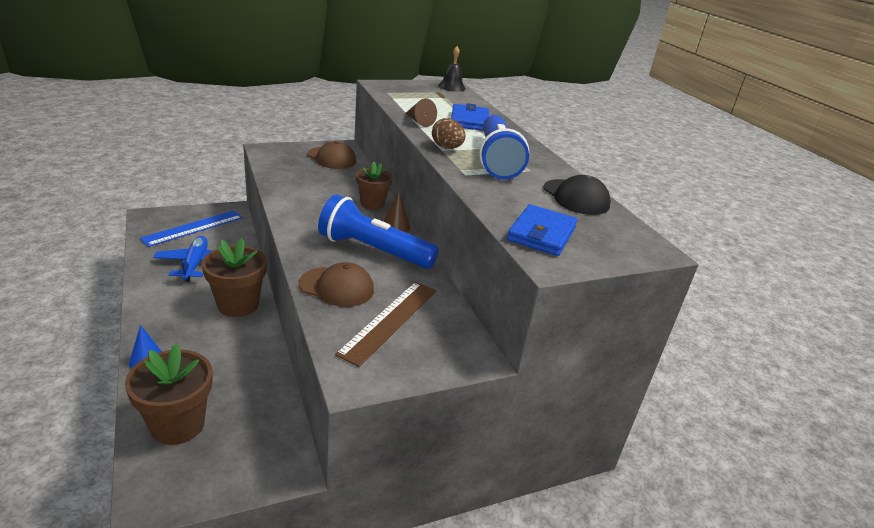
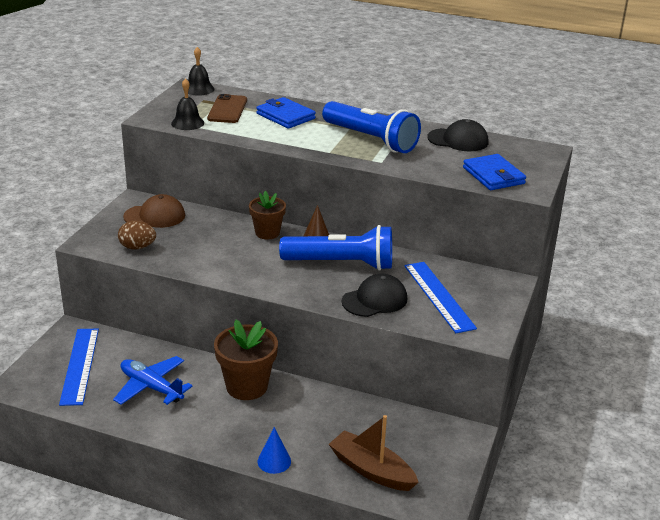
camera: 45 degrees left, 0 degrees up
(178, 425) = (371, 470): brown flower pot -> brown boat
(337, 287) = (375, 300): brown cap -> black cap
(373, 250) = (341, 264): blue flashlight -> blue flashlight turned 150 degrees counterclockwise
(389, 320) = (438, 296): brown ruler -> blue ruler
(393, 95) = (187, 123): none -> black bell
(419, 121) = (262, 137): brown cone -> none
(439, 101) = (227, 109): none -> brown phone
(447, 148) = (327, 148): brown egg -> brown egg (137, 247)

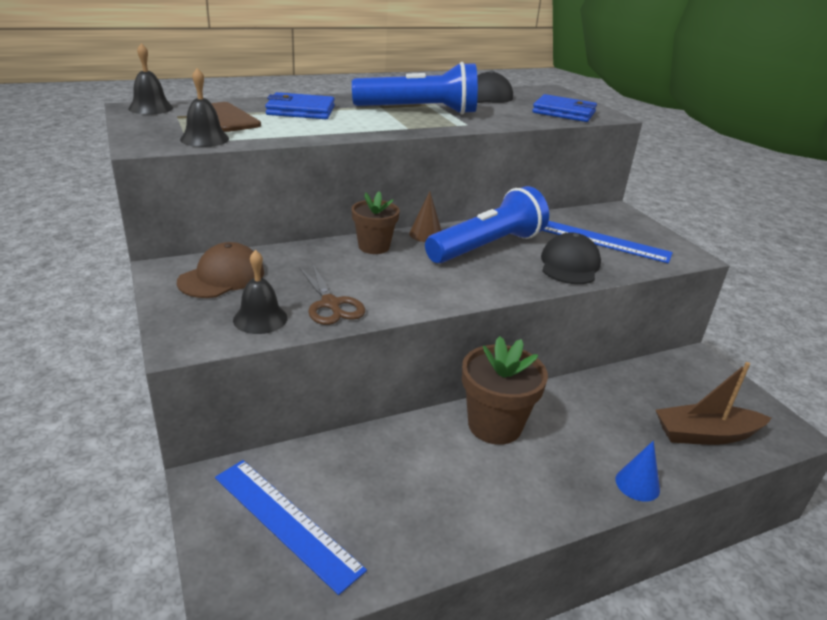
camera: 45 degrees left, 0 degrees up
(137, 247) = (260, 318): brown egg -> black bell
(151, 387) = (409, 490): blue plane -> none
(183, 256) = (331, 304): none -> brown scissors

